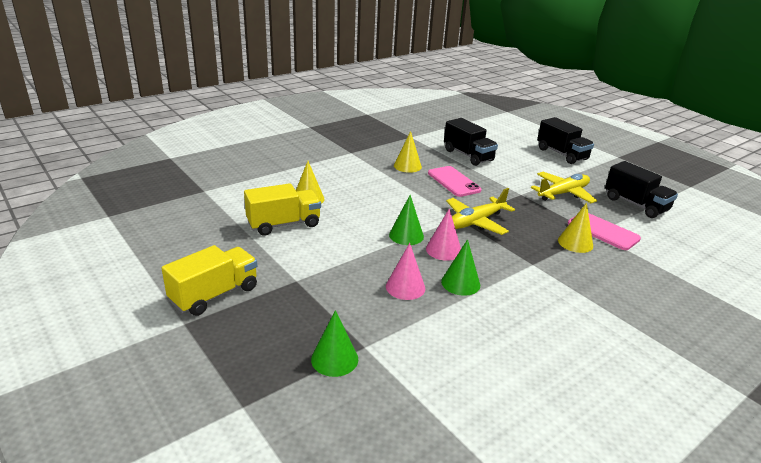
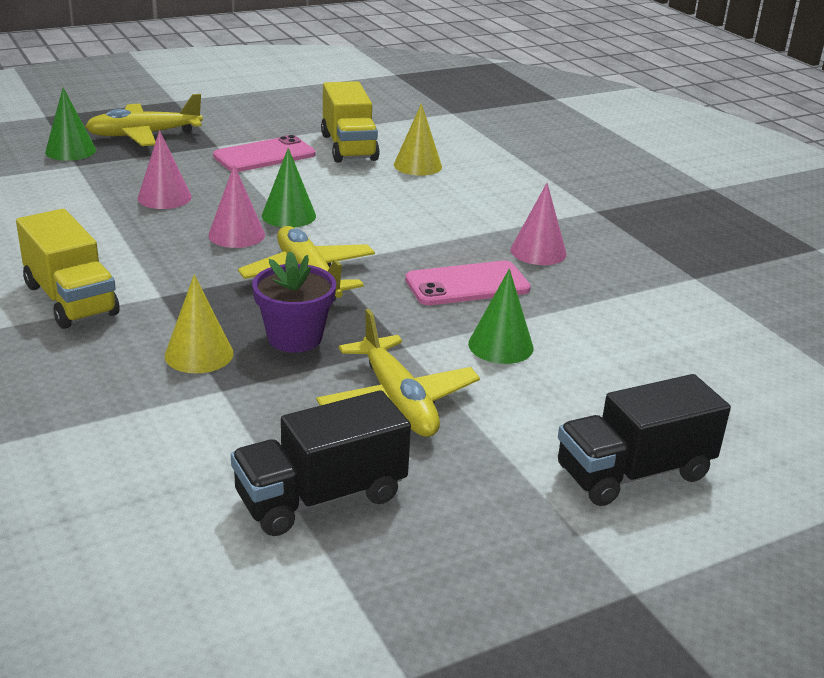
camera: 100 degrees right, 0 degrees up
(214, 294) = (213, 111): yellow truck -> yellow truck (71, 300)
(283, 323) = (144, 135): none -> yellow plane
(407, 166) = (538, 251): yellow cone -> pink cone
(460, 283) = (149, 231): green cone -> green cone (500, 345)
(468, 155) = (600, 325): black truck -> none
(538, 220) = (294, 338): none -> purple flower pot
(603, 231) = (223, 401): pink phone -> pink phone (264, 155)

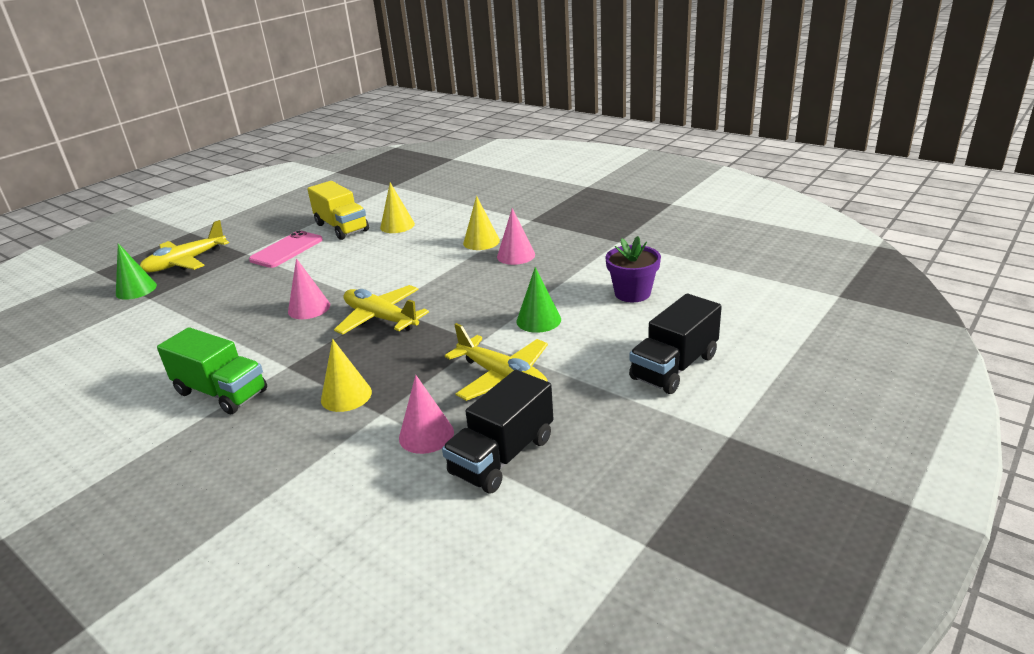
camera: 20 degrees left, 0 degrees up
(71, 300) = (221, 392): yellow truck -> green truck
(164, 197) = (236, 300): pink cone -> pink cone (426, 435)
(288, 215) = (335, 284): green cone -> none
(294, 338) = (403, 361): purple flower pot -> purple flower pot (632, 293)
(467, 284) = (488, 290): pink phone -> none
(507, 219) = (481, 242): none -> yellow cone

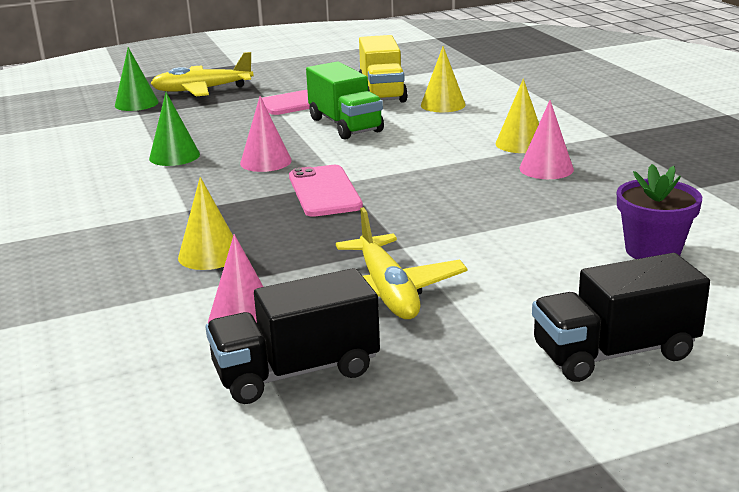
camera: 30 degrees right, 5 degrees down
(221, 392) = (107, 214): green truck -> green truck (345, 125)
(381, 318) = (324, 191): yellow plane -> pink phone
(538, 320) = (496, 245): green cone -> green cone (174, 156)

